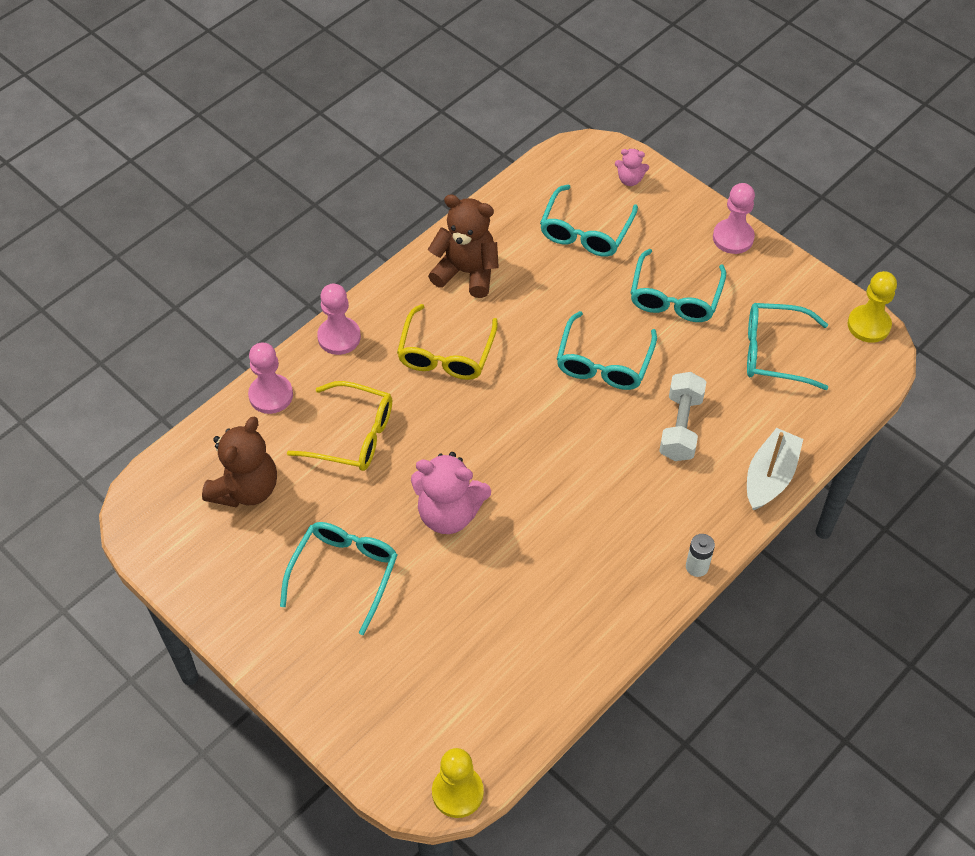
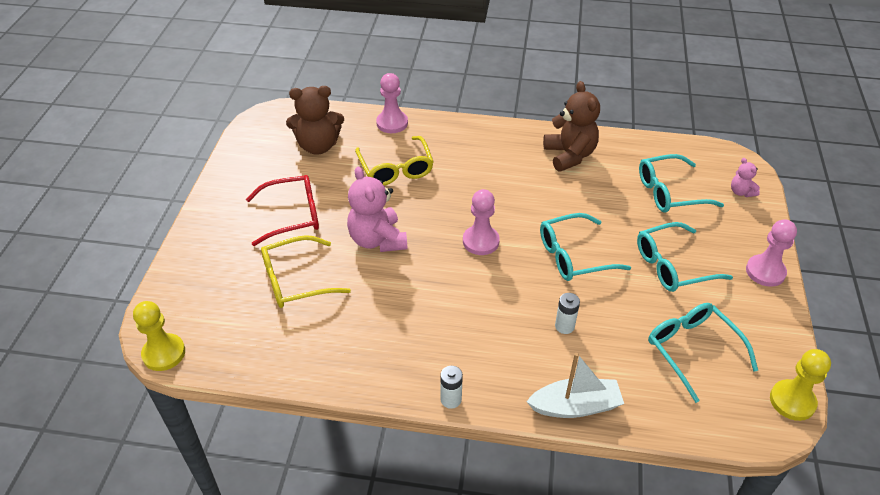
camera: 55 degrees right, 10 degrees down
(339, 337) = (461, 128): pink pawn -> pink pawn (481, 241)
(344, 574) = (292, 215): turquoise glasses -> red glasses
(446, 353) = (498, 177): yellow glasses -> yellow glasses (296, 280)
(680, 427) = (564, 326): white dumbbell -> white battery

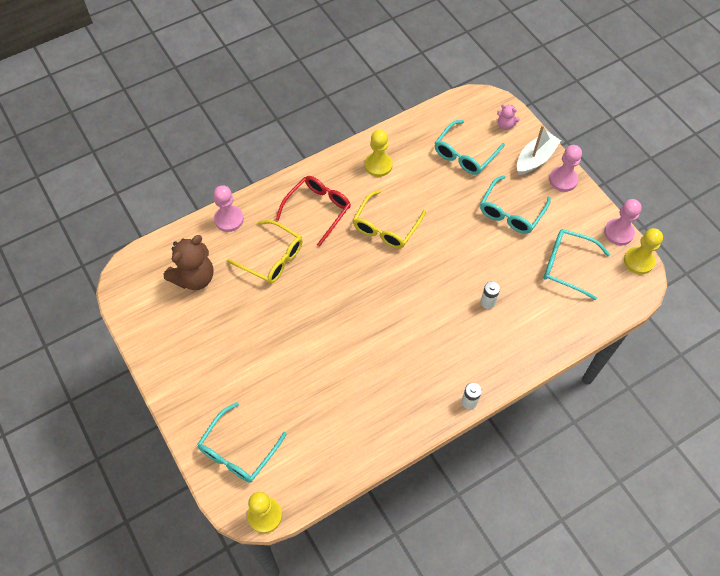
camera: 40 degrees left, 15 degrees up
(292, 215) = (238, 349): red glasses -> red glasses (317, 210)
(296, 280) = (295, 396): yellow glasses -> yellow glasses (386, 227)
(377, 240) = (317, 325): pink teddy bear -> none
(481, 241) = (384, 277): pink pawn -> pink pawn (618, 232)
(569, 155) = (378, 165): brown teddy bear -> yellow pawn
(574, 256) = (450, 246): turquoise glasses -> turquoise glasses (238, 450)
(575, 406) = (538, 351): white boat -> white boat (535, 159)

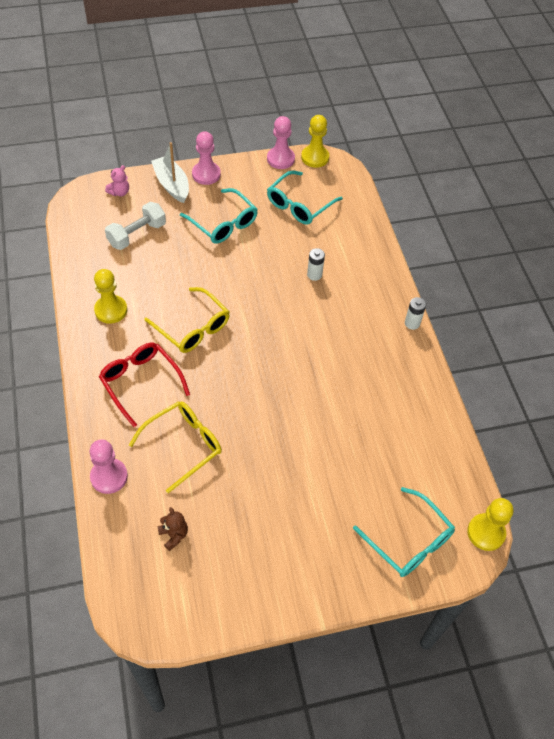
camera: 75 degrees left, 5 degrees down
(194, 277) = (174, 535): brown teddy bear -> brown teddy bear, size x0.50
(465, 154) = (137, 234): turquoise glasses -> white dumbbell

